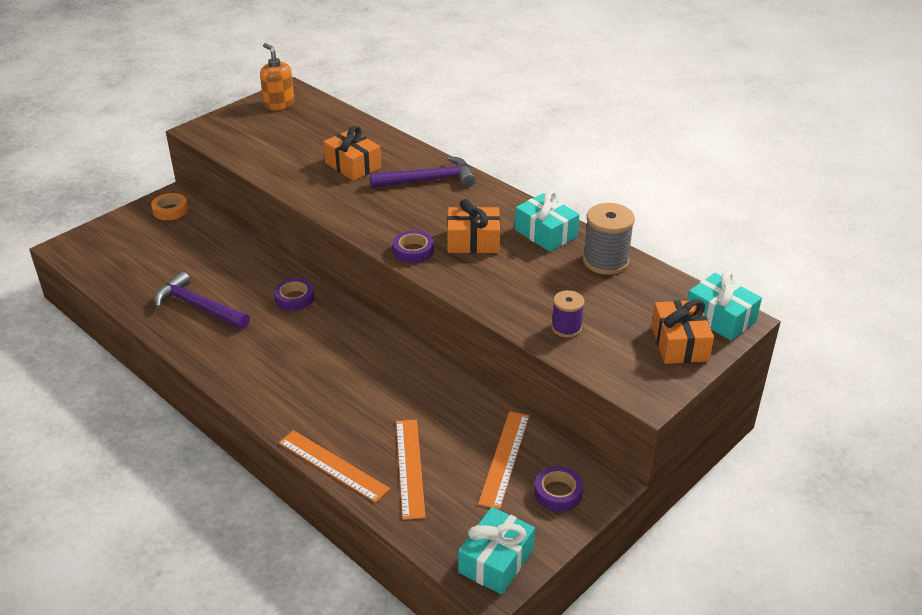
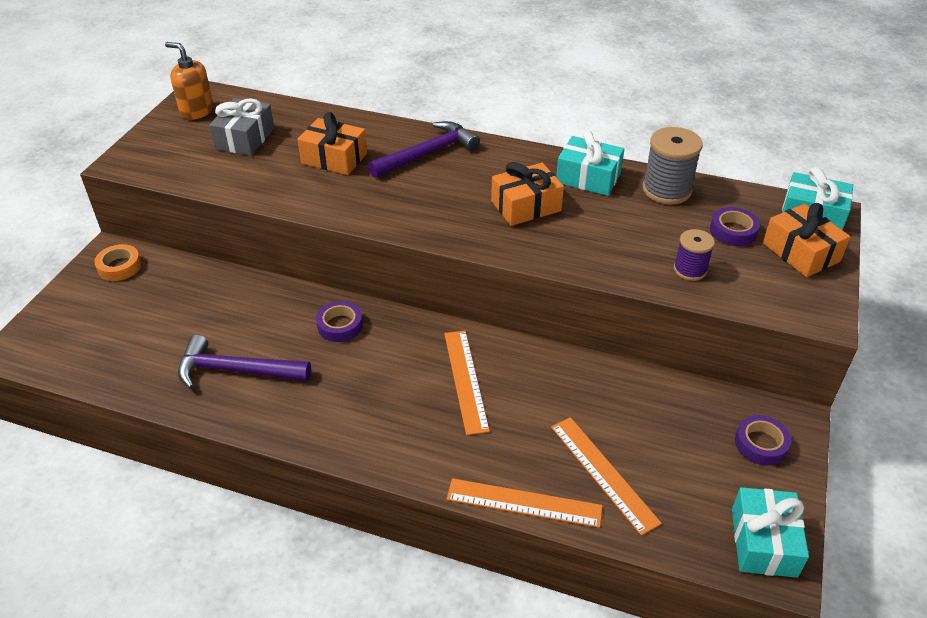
camera: 25 degrees left, 5 degrees up
(298, 134) = (245, 138): none -> grey gift
(413, 251) = (474, 234): purple tape -> purple tape (733, 231)
(504, 458) = (685, 427): orange ruler -> orange ruler (465, 380)

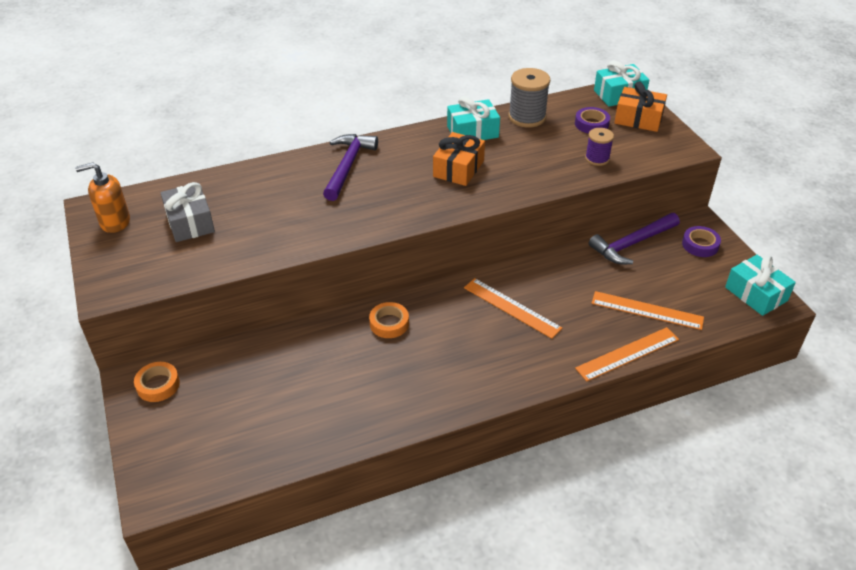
camera: 40 degrees left, 0 degrees up
(236, 370) = (356, 396): purple hammer -> purple hammer (632, 244)
(334, 158) = (284, 202): orange gift -> none
(340, 325) = (389, 323): purple tape -> orange tape

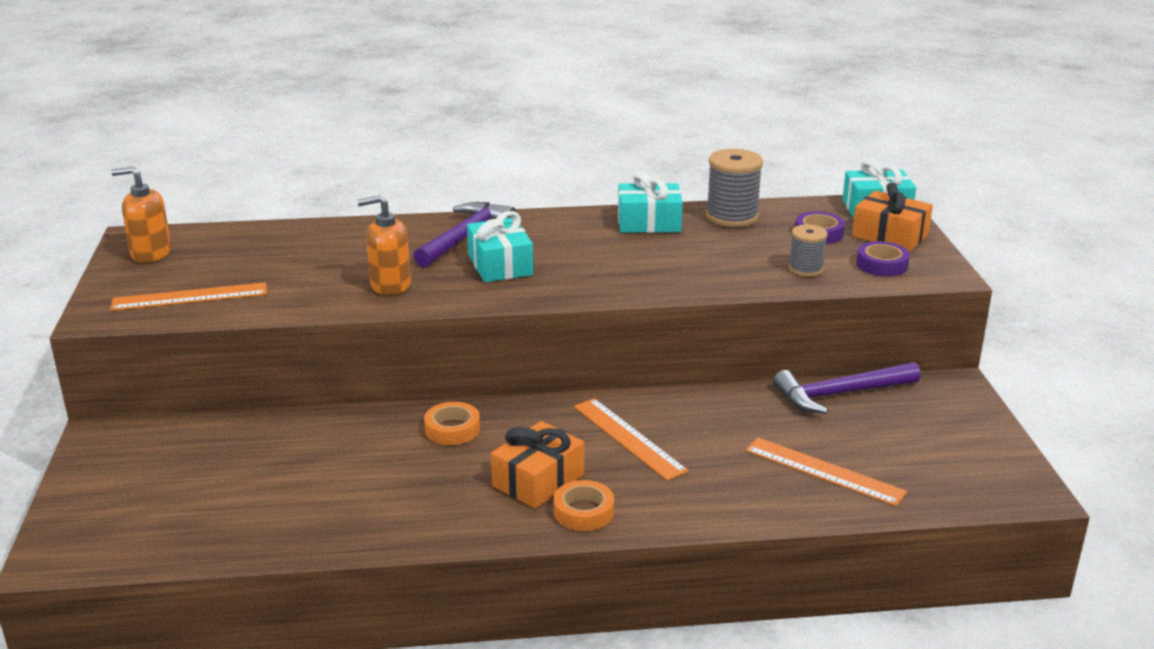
camera: 15 degrees right, 15 degrees down
(158, 385) = (127, 445): orange tape -> orange tape (583, 511)
(190, 222) = (237, 265): grey gift -> none
(316, 222) = (390, 285): none -> orange soap dispenser
(458, 169) = (607, 256): orange gift -> orange gift (538, 480)
(597, 158) = (806, 269): purple spool -> grey spool
(627, 354) = (769, 515): orange ruler -> orange ruler (190, 297)
(700, 245) = (943, 409): purple tape -> purple tape (882, 265)
(756, 294) = (1002, 478): turquoise gift -> turquoise gift (500, 265)

